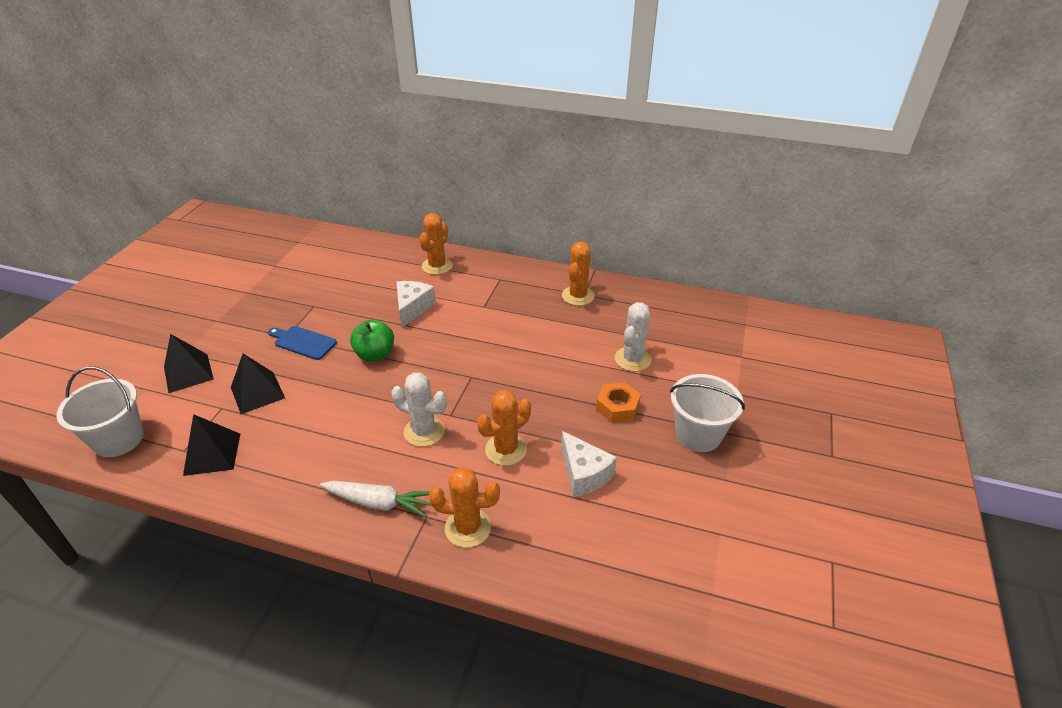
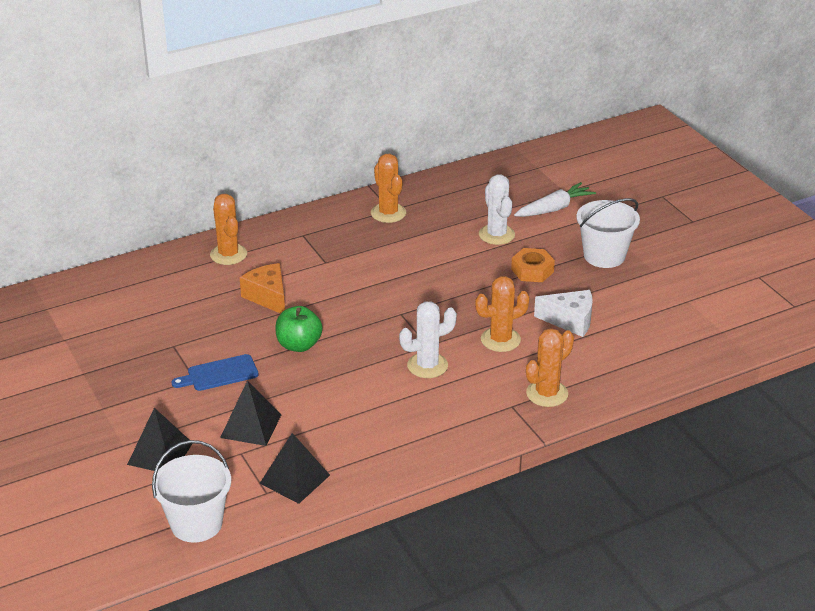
camera: 45 degrees left, 5 degrees down
(379, 503) = (469, 420): white carrot -> white carrot (554, 208)
(412, 308) = (268, 297): white cheese -> orange cheese
(506, 449) = (500, 340): orange cactus -> orange cactus turned 60 degrees clockwise

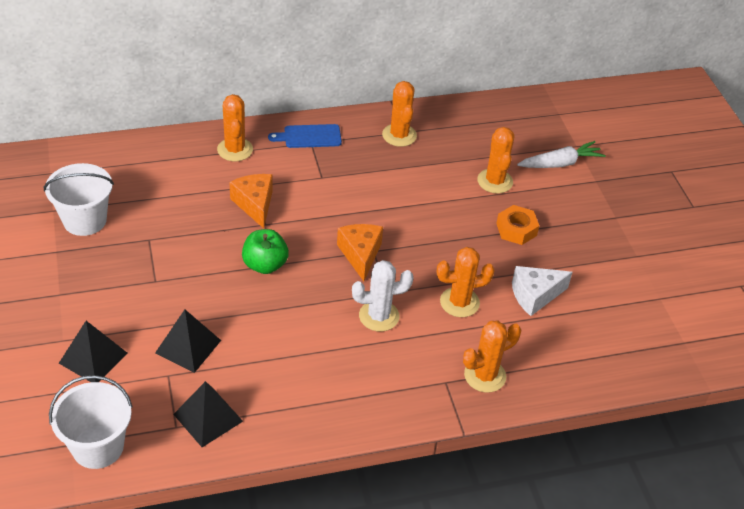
camera: 10 degrees right, 10 degrees up
(219, 374) = (179, 281): blue cutting board -> blue cutting board (309, 136)
(389, 319) = (360, 255): none -> orange cheese
(496, 235) = (495, 181): white cactus -> orange cactus
(570, 321) = (535, 295): white cheese -> white cheese turned 135 degrees clockwise
(604, 256) = (592, 228): white bucket -> white bucket (84, 220)

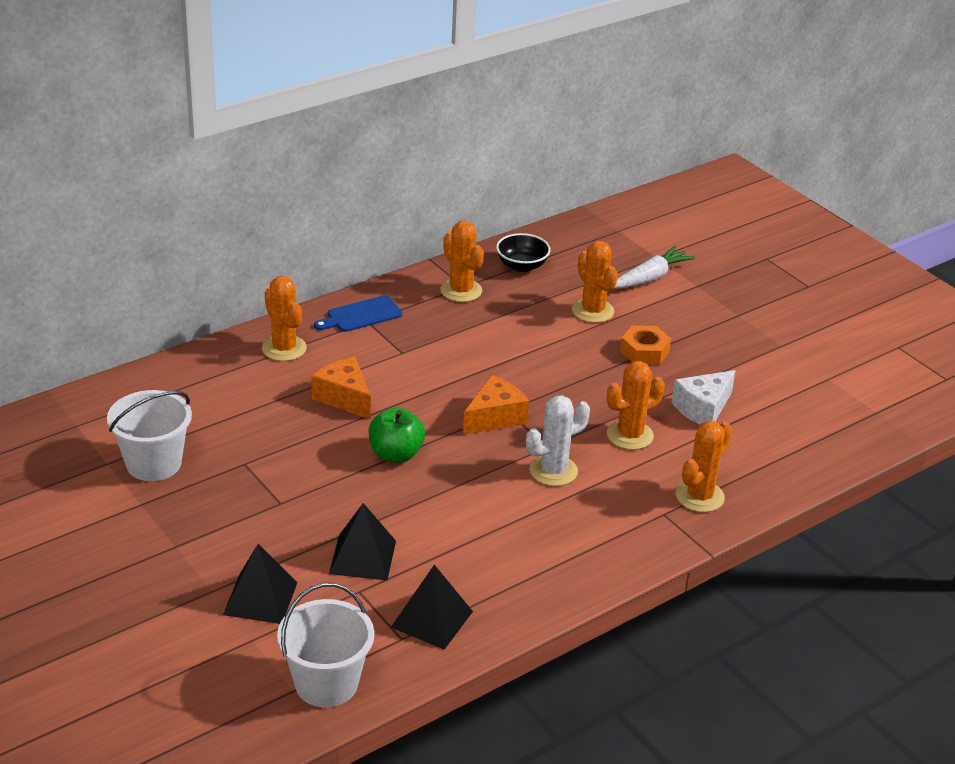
camera: 20 degrees left, 10 degrees down
(360, 255) = (495, 417): orange cheese -> orange cheese turned 75 degrees clockwise
(460, 126) = (522, 266): none -> black bowl

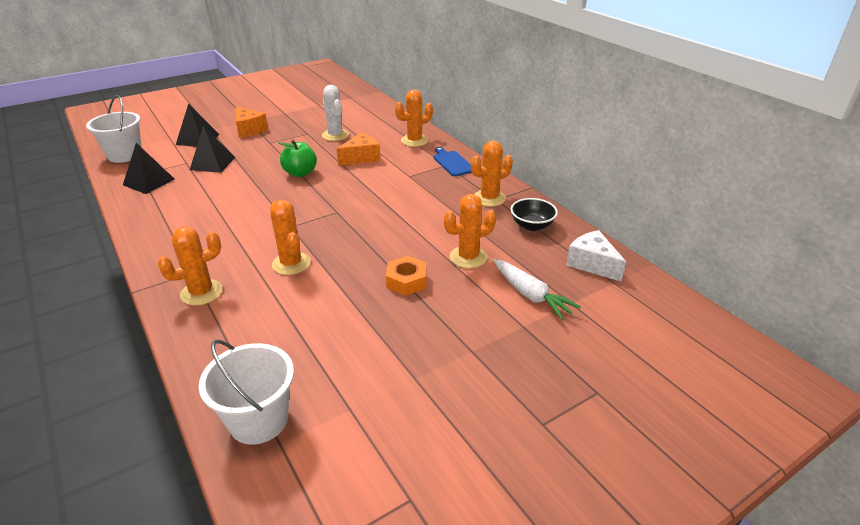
camera: 95 degrees right, 0 degrees up
(153, 463) = (314, 114): white bucket -> white bucket (259, 420)
(495, 417) = (329, 207): orange cheese -> orange cheese (249, 130)
(553, 471) = (262, 227): white cactus -> white cactus (335, 135)
(699, 496) = (201, 292): orange cactus -> orange cactus turned 75 degrees counterclockwise
(703, 408) = (316, 307): white cheese -> white cheese (592, 264)

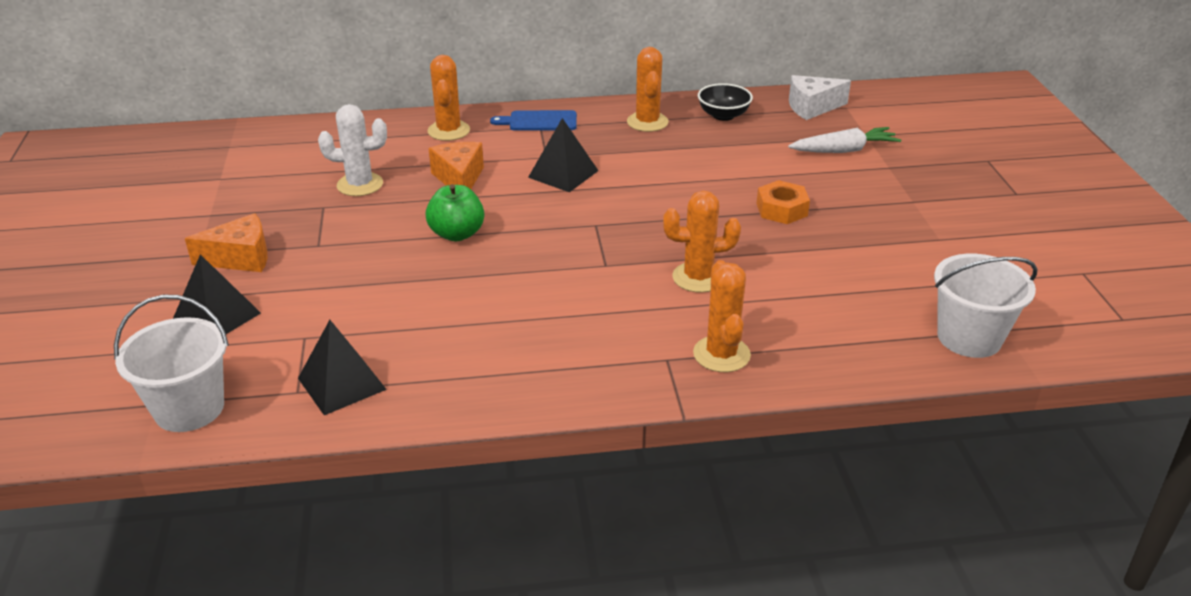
camera: 65 degrees left, 0 degrees up
(212, 163) = (338, 309): black pyramid -> black pyramid (563, 174)
(468, 257) = (759, 164): orange cactus -> none

